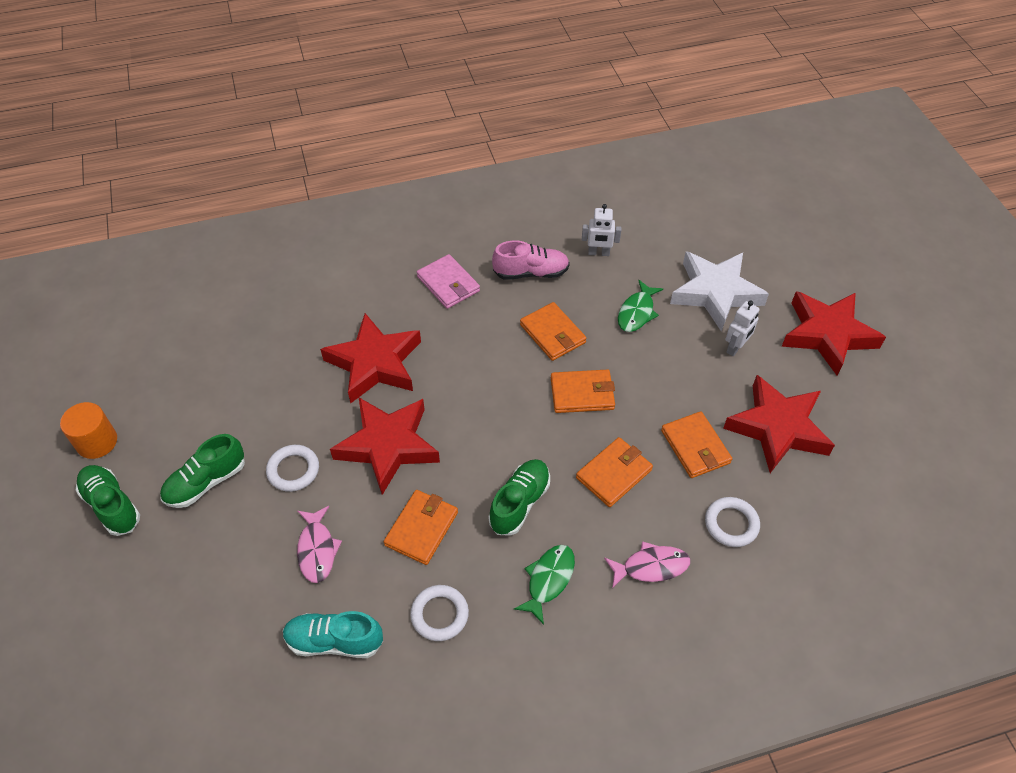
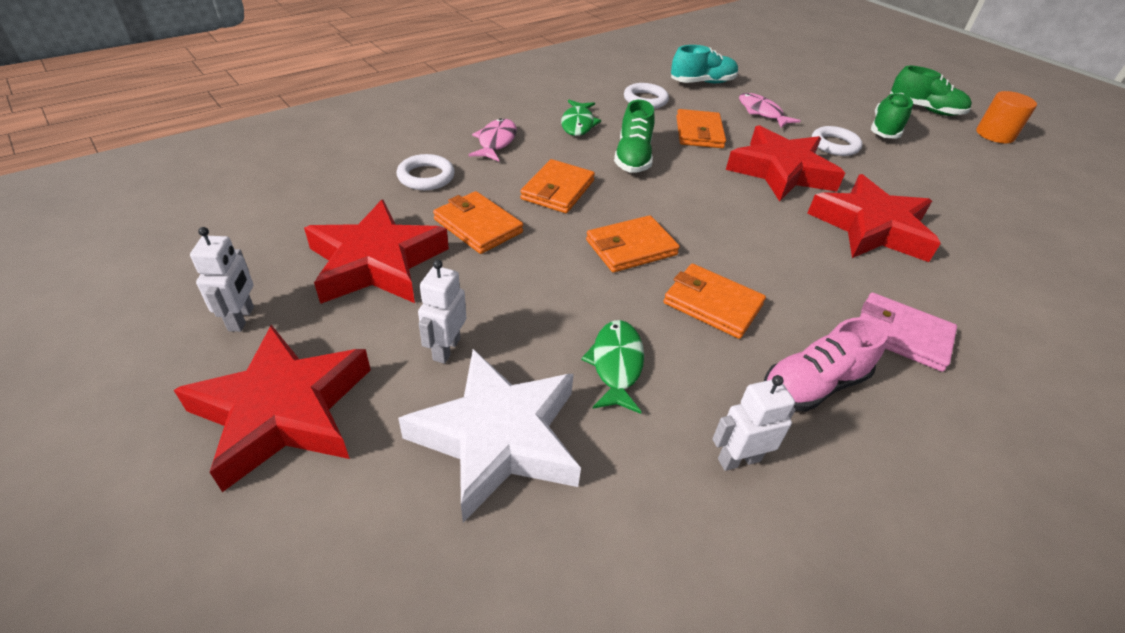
camera: 155 degrees right, 10 degrees down
(651, 566) = (496, 142): pink fish -> pink fish turned 135 degrees clockwise
(864, 402) = (242, 319): none -> white robot

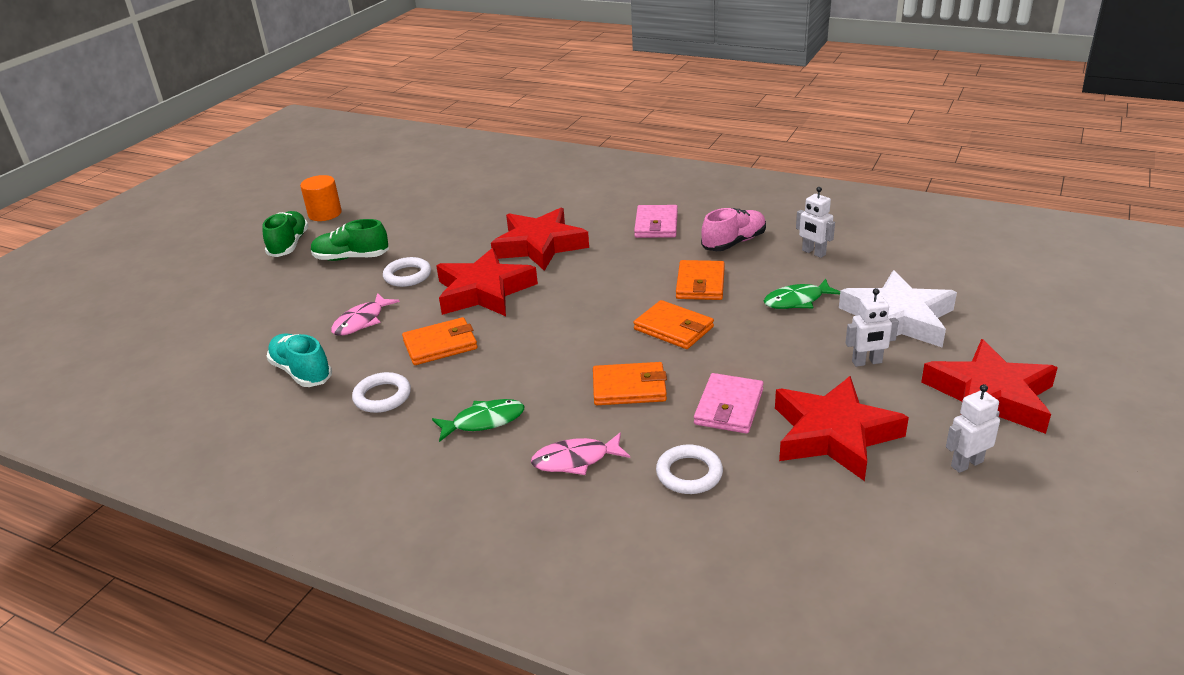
camera: 110 degrees left, 10 degrees down
(478, 226) = (729, 407): orange wallet -> pink wallet
(633, 157) = (529, 367): green shoe -> none
(813, 385) = (734, 243): pink shoe -> pink shoe turned 75 degrees counterclockwise

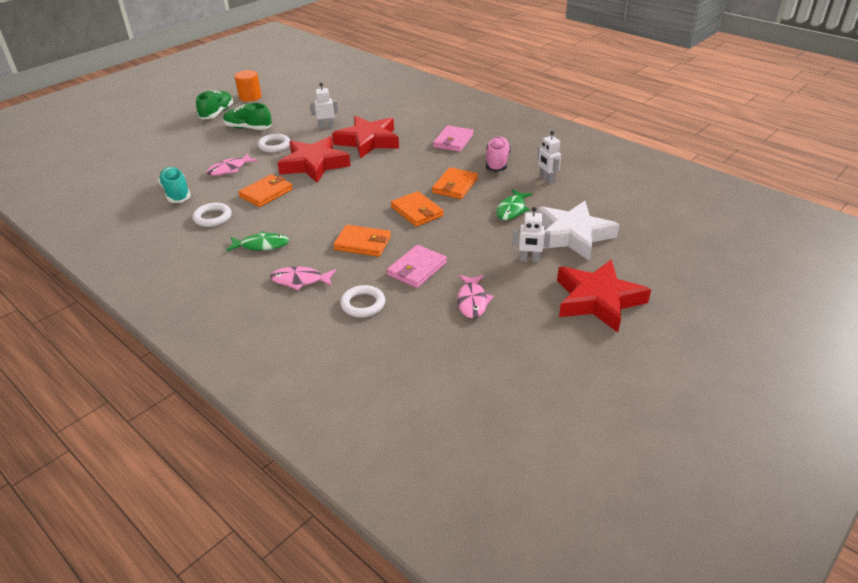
camera: 15 degrees right, 5 degrees up
(440, 345) = (266, 193): orange wallet -> orange wallet turned 45 degrees counterclockwise
(734, 243) = (497, 162): pink shoe -> pink shoe turned 60 degrees counterclockwise
(797, 301) = (512, 209): green fish -> green fish turned 60 degrees counterclockwise
(834, 435) = (472, 301): red star -> pink fish
(966, 464) = (547, 339): white robot -> white robot (326, 127)

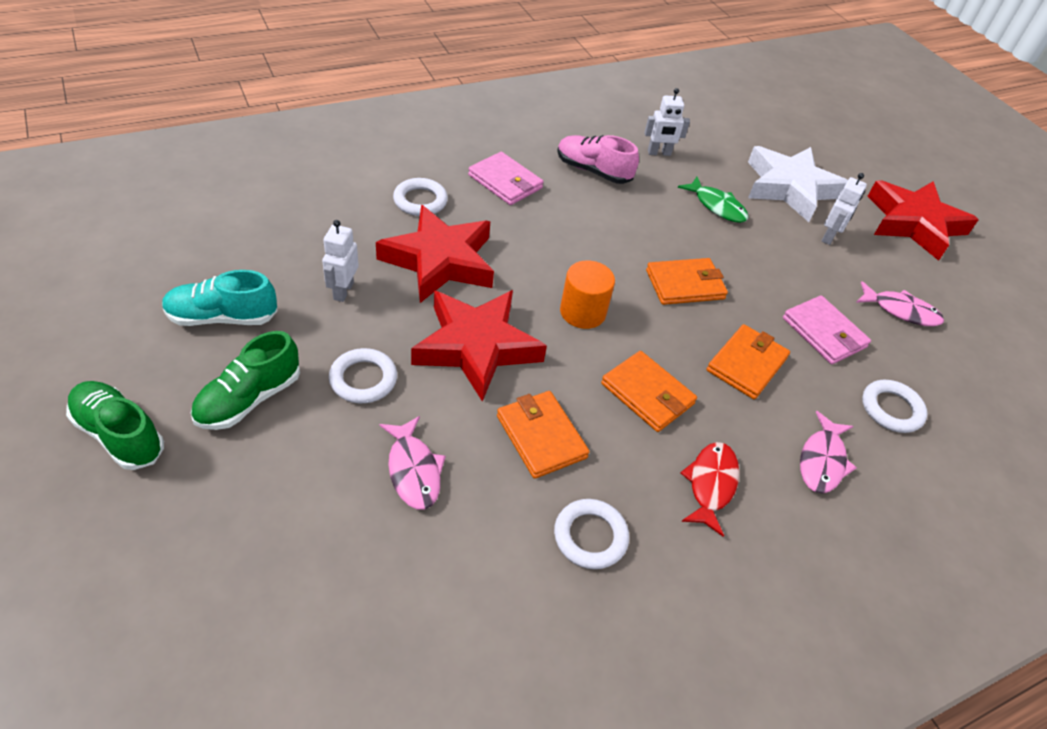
camera: 75 degrees left, 10 degrees up
(176, 193) = (461, 582): turquoise shoe -> turquoise shoe (223, 317)
(250, 97) = (90, 359): orange cylinder -> orange cylinder (582, 312)
(261, 245) = (710, 484): green fish -> red fish
(410, 125) = (420, 201): none -> white ring
(455, 186) = (634, 227): orange wallet -> orange wallet (647, 394)

